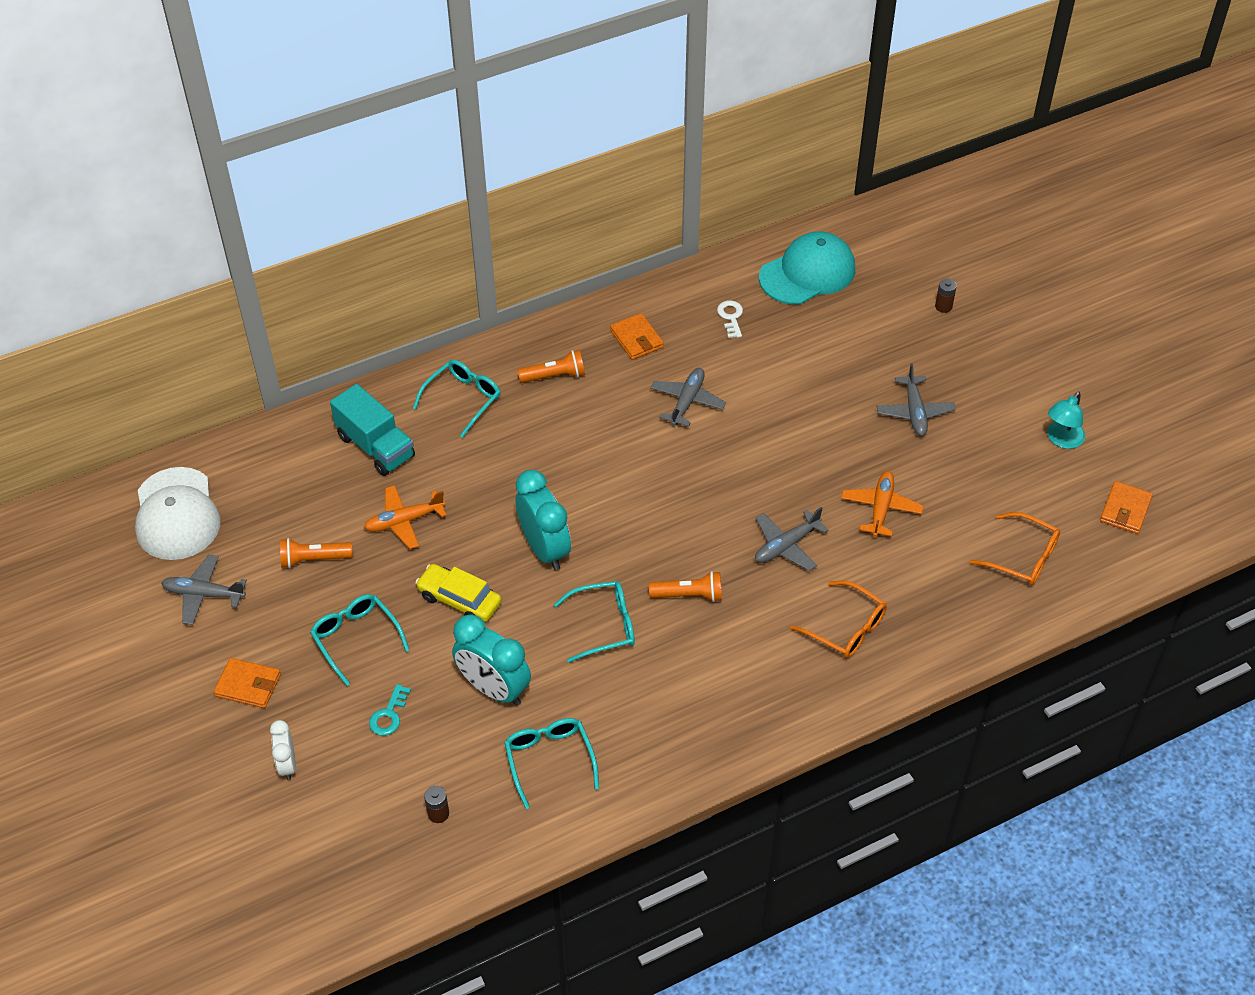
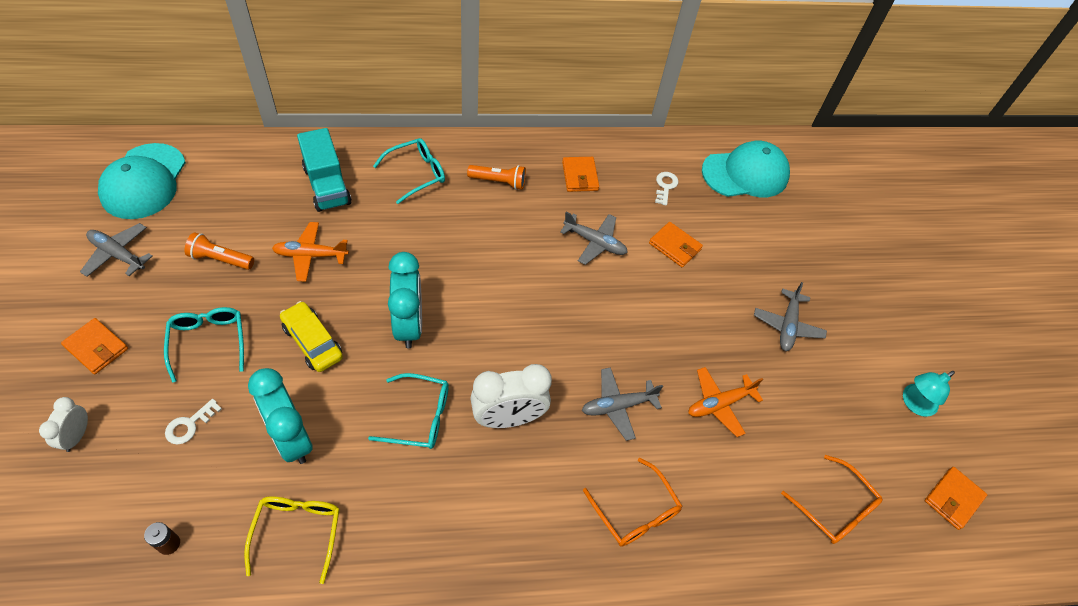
camera: 15 degrees right, 5 degrees up
(176, 514) = (144, 181): white cap -> turquoise cap
(389, 715) = (189, 425): turquoise key -> white key
(549, 760) = (297, 532): turquoise glasses -> yellow glasses
(687, 401) = (595, 242): grey plane -> grey plane turned 75 degrees clockwise
(689, 595) = (508, 418): orange flashlight -> white clock
(769, 375) = (675, 246): none -> orange wallet
(880, 508) = (719, 404): orange plane -> orange plane turned 150 degrees counterclockwise
(943, 306) = (850, 242): brown battery -> none

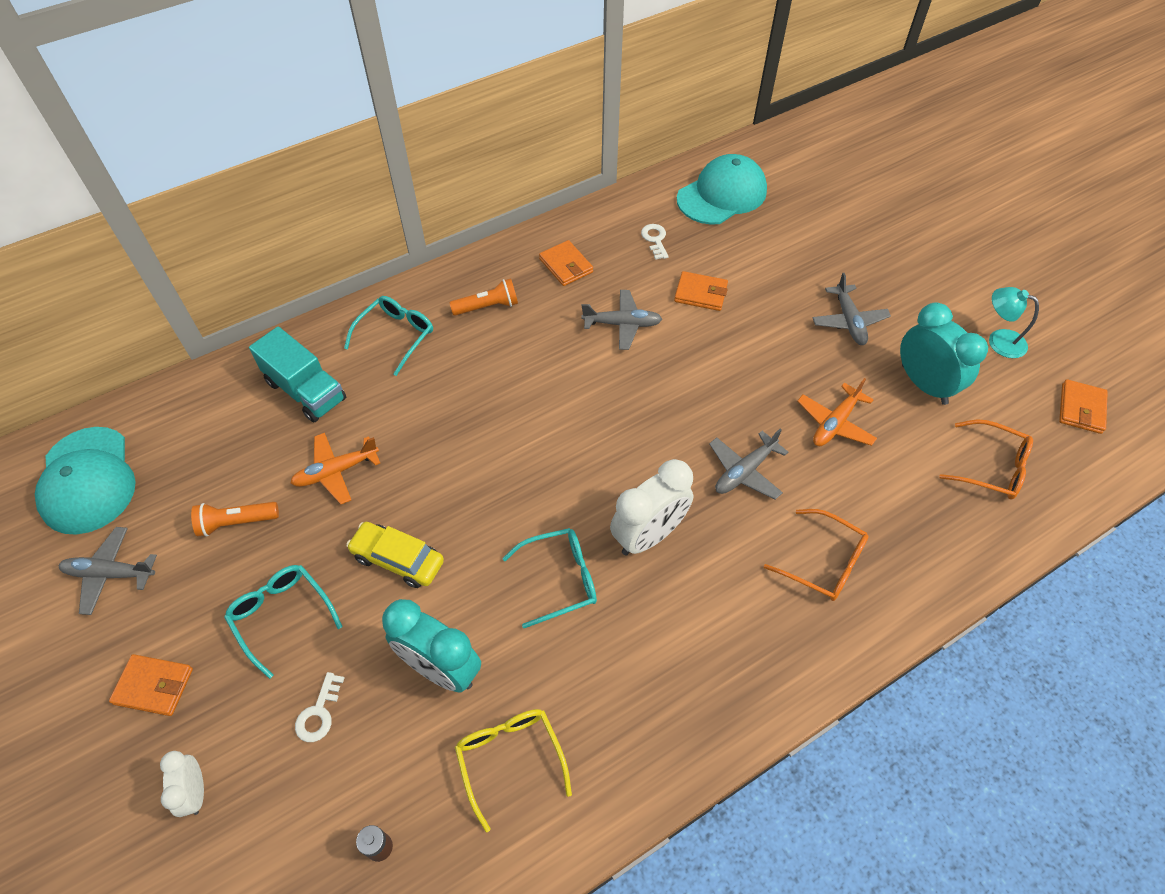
camera: 20 degrees left, 0 degrees up
(409, 325) = (488, 493): turquoise clock -> turquoise clock (924, 384)
(914, 404) = (999, 340): turquoise lamp -> turquoise lamp turned 90 degrees clockwise

